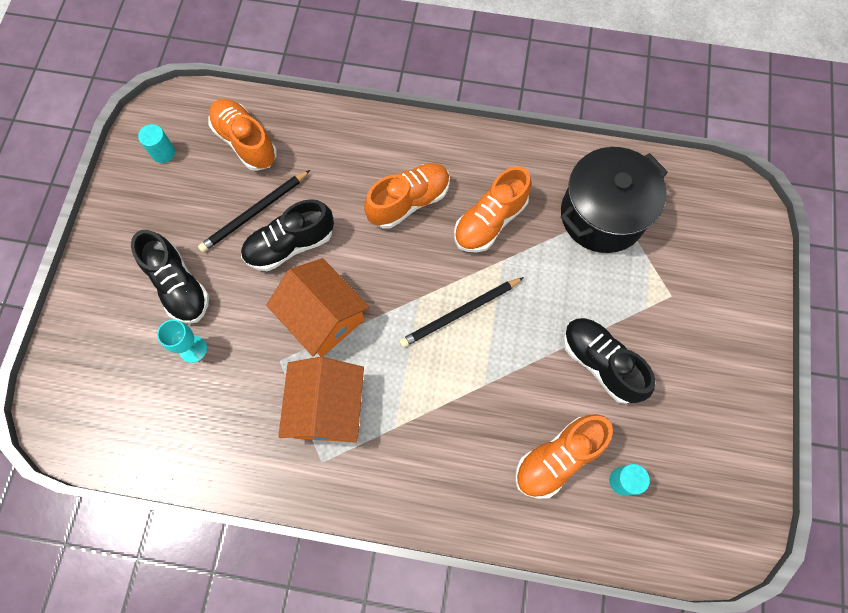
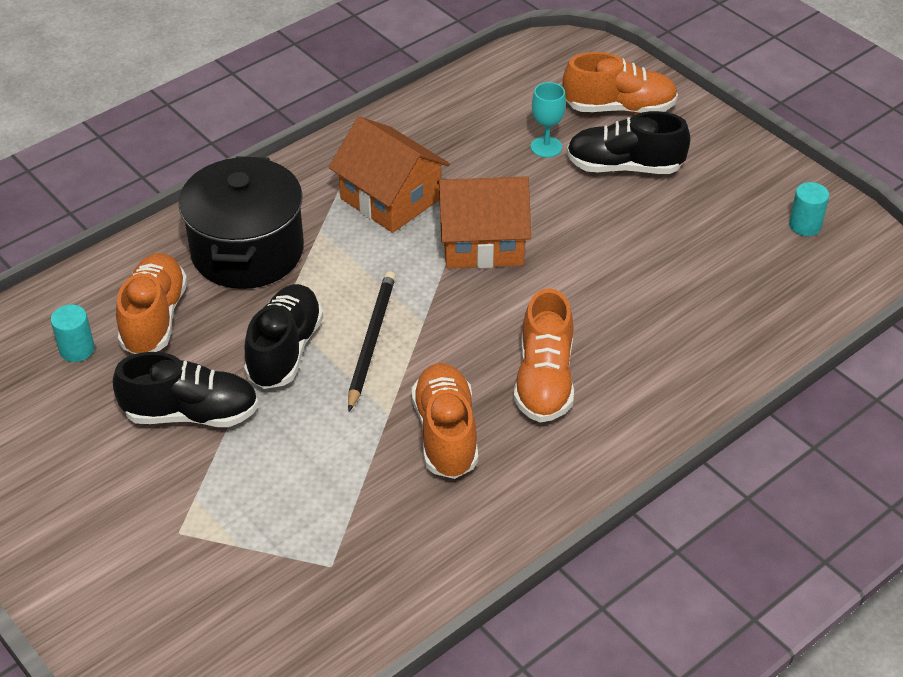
camera: 130 degrees right, 25 degrees down
(245, 142) = (760, 292): orange shoe -> orange shoe (619, 108)
(254, 213) = (657, 254): black pencil -> none
(290, 245) = (589, 260): black shoe -> black shoe (285, 350)
(602, 215) = (339, 544): black pot -> black pot (247, 251)

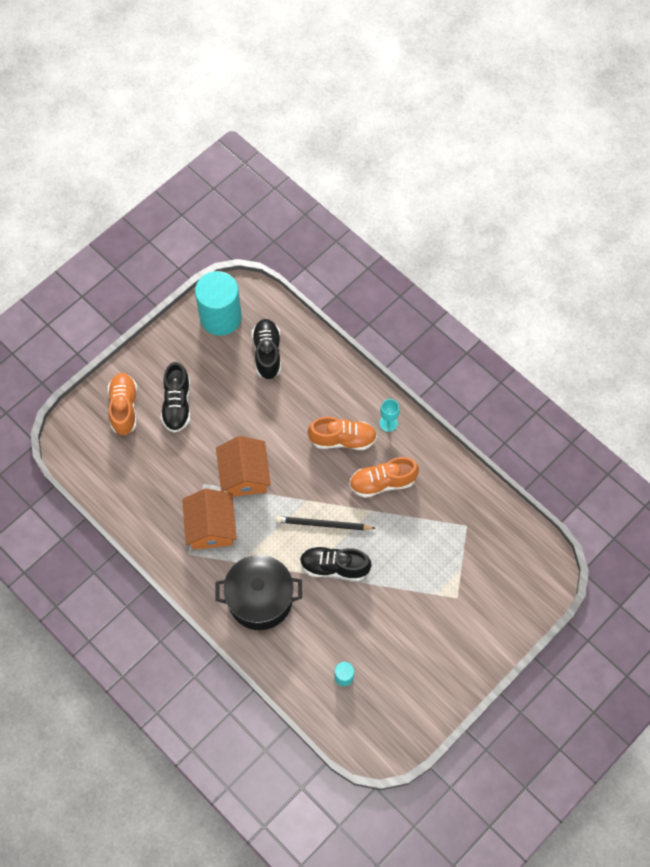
camera: 95 degrees left, 20 degrees up
(154, 318) = (317, 640): orange shoe -> none
(191, 414) = (382, 606): black shoe -> black shoe (267, 353)
(390, 199) = (211, 527): orange house -> orange house turned 45 degrees counterclockwise
(546, 147) = (161, 446): turquoise goblet -> turquoise goblet (388, 423)
(805, 225) = (220, 317): turquoise cylinder -> turquoise cylinder, size x2.45

